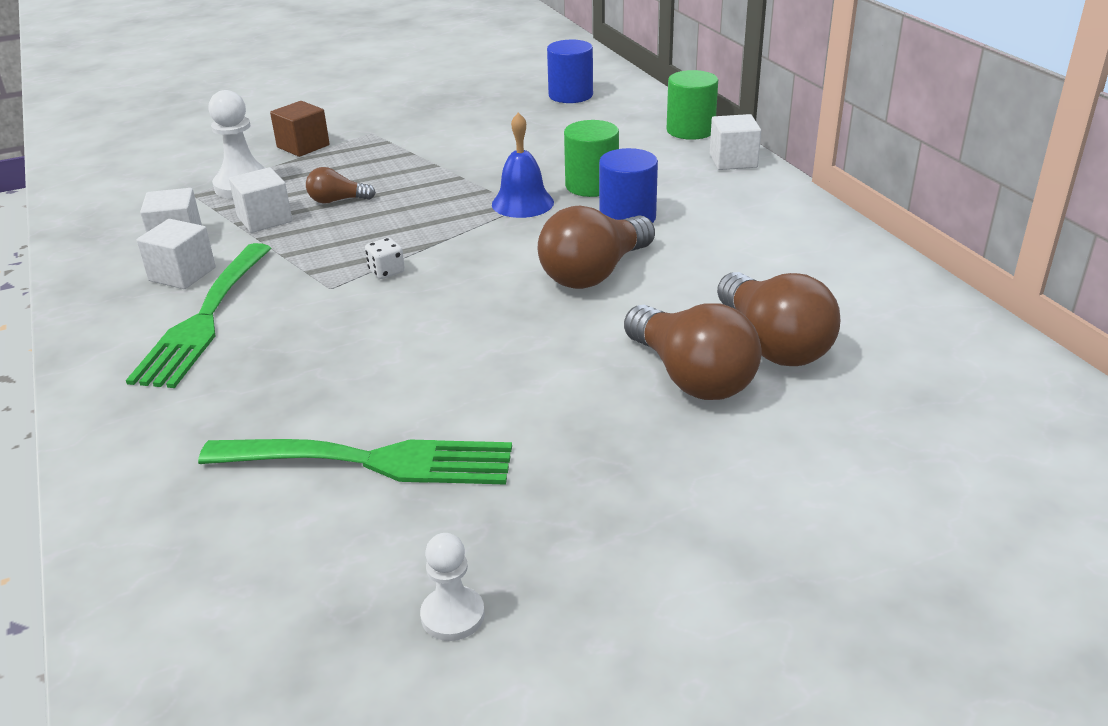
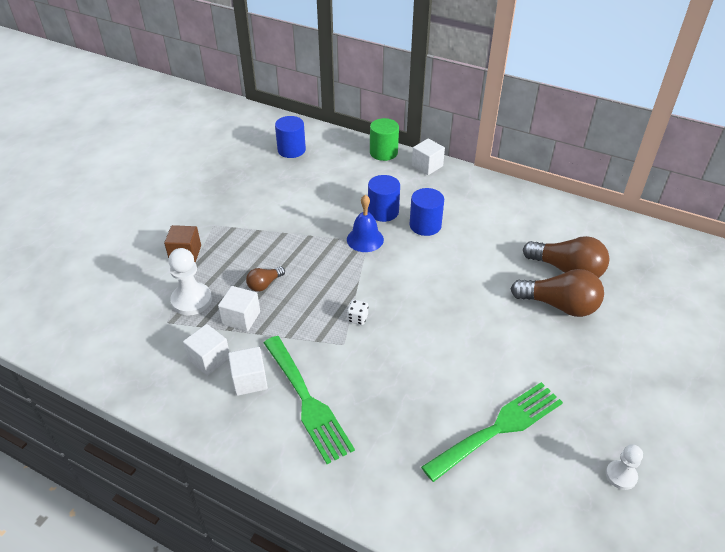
camera: 40 degrees left, 10 degrees up
(591, 185) = (383, 212): green cylinder -> blue cylinder
(594, 273) = (453, 268): brown light bulb -> none

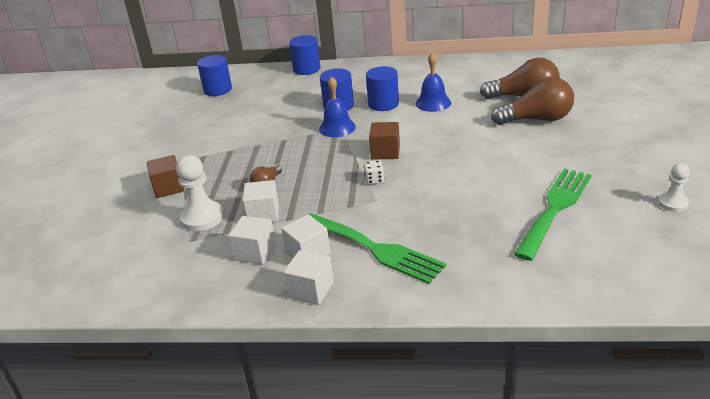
camera: 20 degrees left, 10 degrees down
(383, 152) = (306, 69): green cylinder -> blue cylinder
(388, 288) = (385, 152): none -> brown cube
(427, 166) = (353, 67): white cube -> white cube (311, 290)
(472, 242) = (433, 103): none -> blue bell

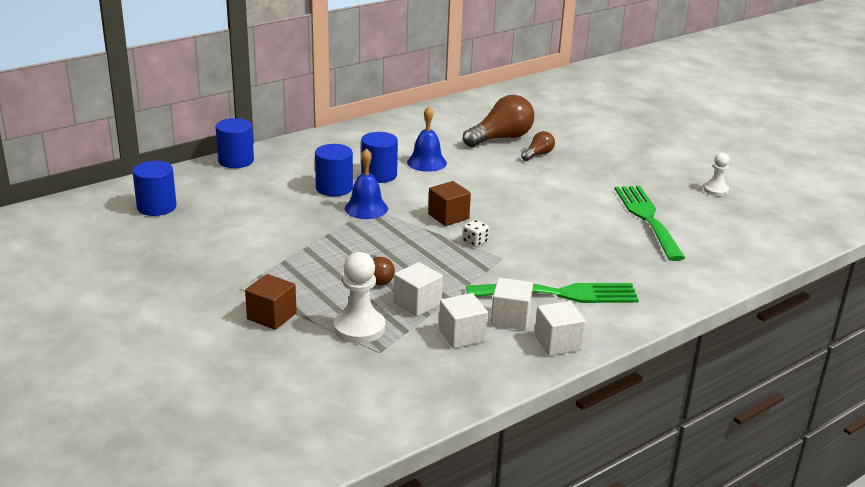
camera: 45 degrees left, 5 degrees down
(537, 119) = (538, 154): brown light bulb -> brown light bulb, size x0.51

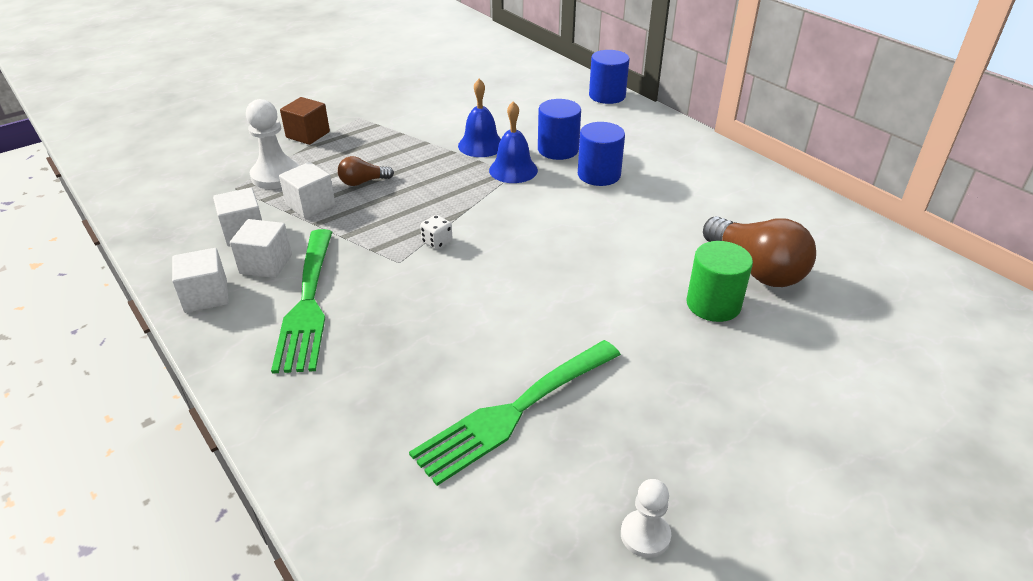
camera: 90 degrees right, 10 degrees up
(156, 207) = (501, 72): blue cylinder -> none
(426, 162) = (646, 206): blue bell -> blue bell (481, 145)
(448, 216) = (500, 223): brown cube -> none
(538, 154) = (713, 304): brown light bulb -> green cylinder
(647, 218) = (514, 412): green fork -> green fork turned 150 degrees clockwise

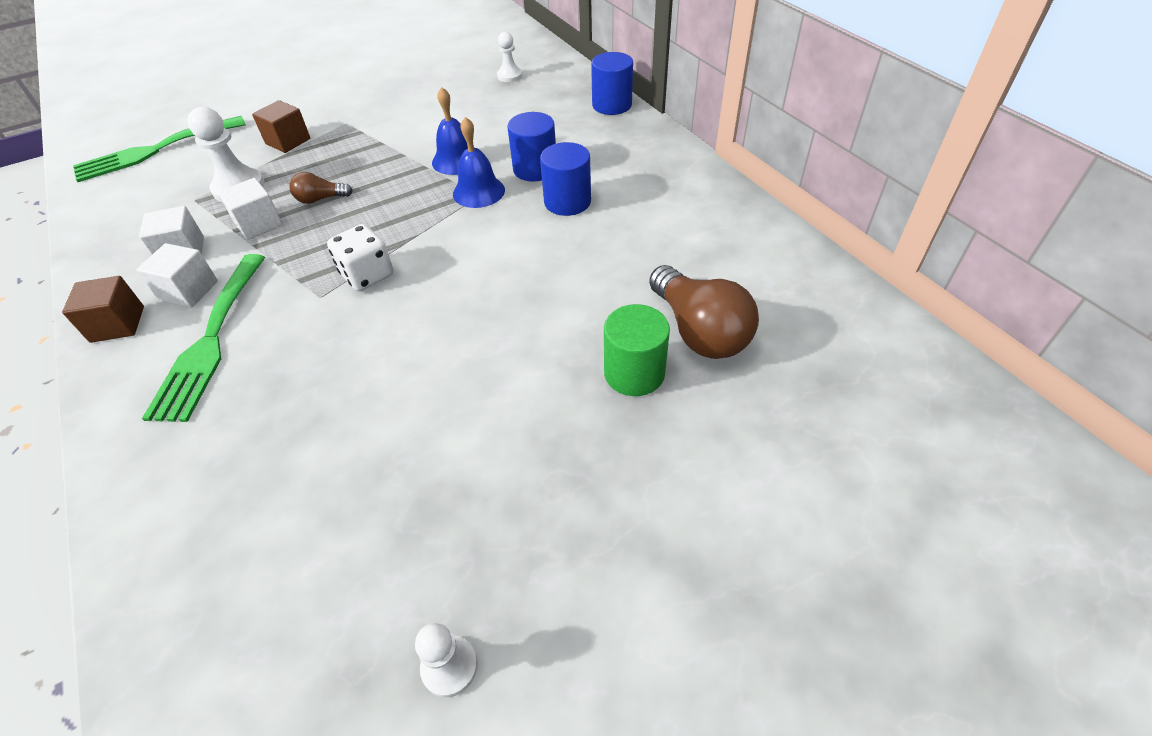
camera: 10 degrees right, 10 degrees up
(206, 296) = (117, 324): white cube -> brown cube
(437, 242) = (367, 275): white dice -> white dice, size x1.73
(501, 74) = (509, 76): none -> white pawn
(514, 412) = (367, 492): green fork -> green fork (154, 151)

